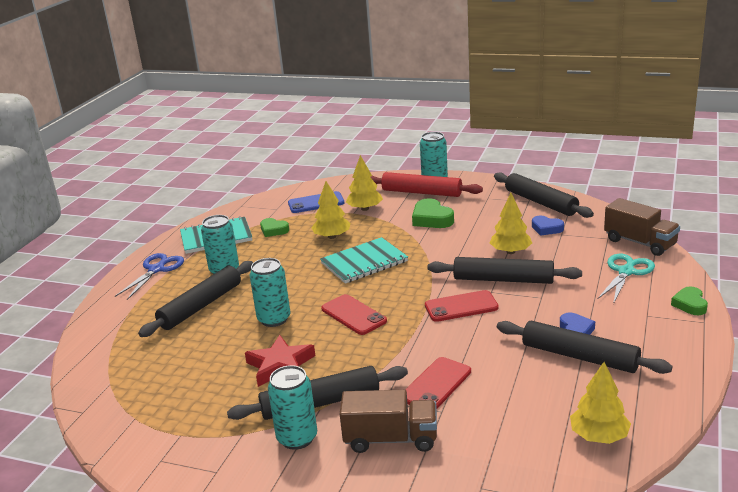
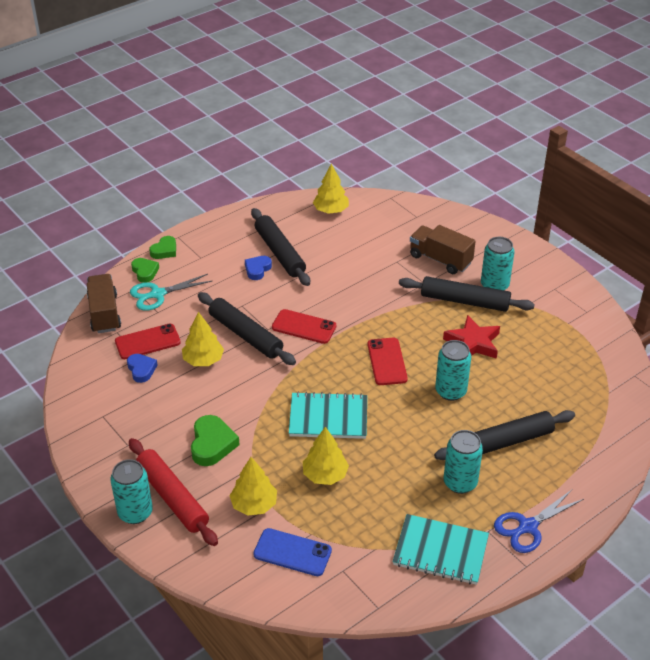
camera: 150 degrees left, 15 degrees up
(273, 230) = (373, 525): green heart -> green heart (145, 272)
(436, 384) = (383, 278): red phone -> red phone (147, 342)
(540, 202) = (96, 407): black rolling pin -> none

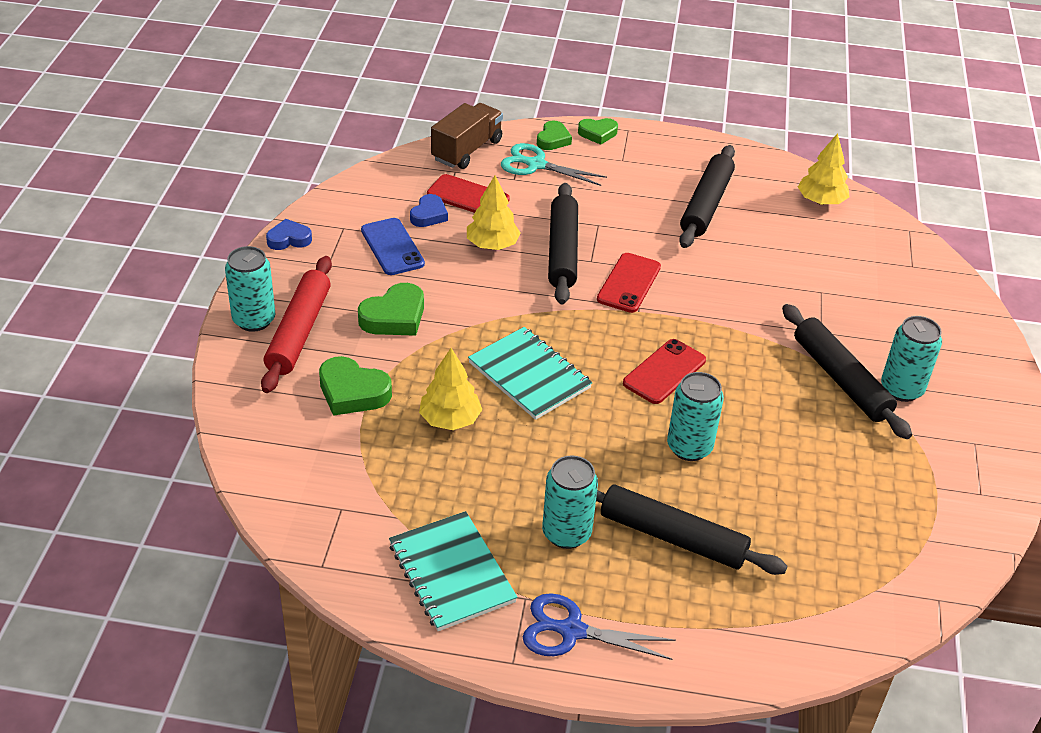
camera: 45 degrees right, 0 degrees up
(254, 505) = (352, 392): yellow tree -> green heart
(257, 269) = (661, 205): blue heart -> blue heart (289, 239)
(292, 552) = (323, 457): blue phone -> blue phone (392, 247)
(304, 327) = (628, 283): red phone -> red phone turned 45 degrees clockwise
(440, 259) = (875, 323): brown truck -> none
(473, 343) = (787, 423): red star -> none

